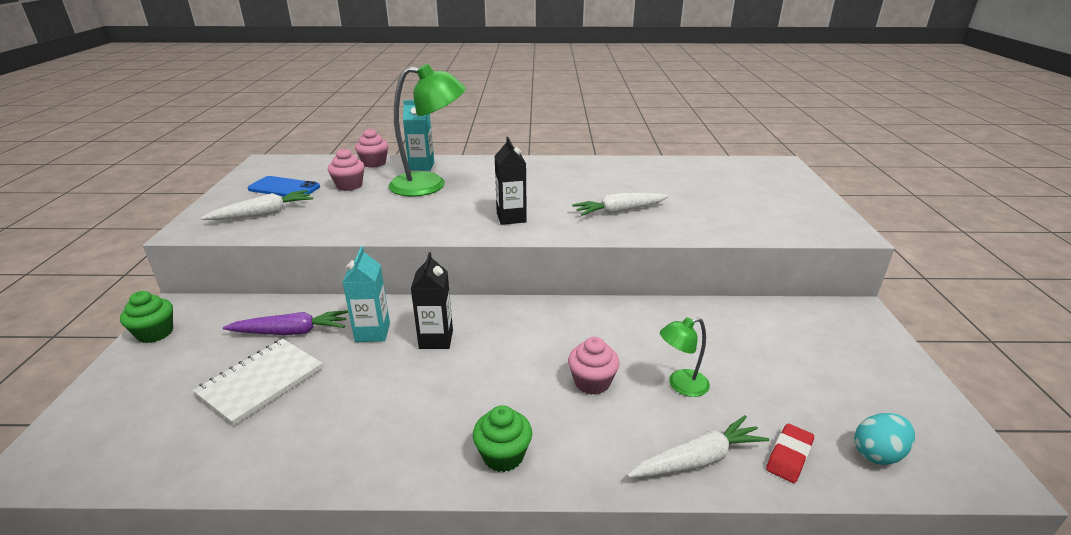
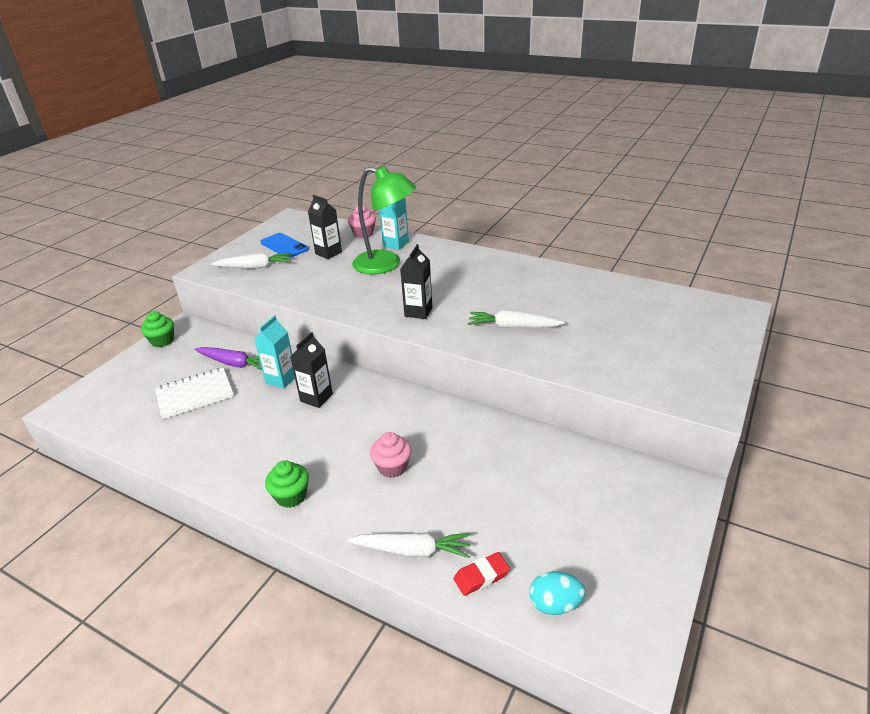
camera: 30 degrees right, 5 degrees up
(349, 185) = (328, 253): pink cupcake -> black carton
(681, 385) = (455, 493): green lamp -> none

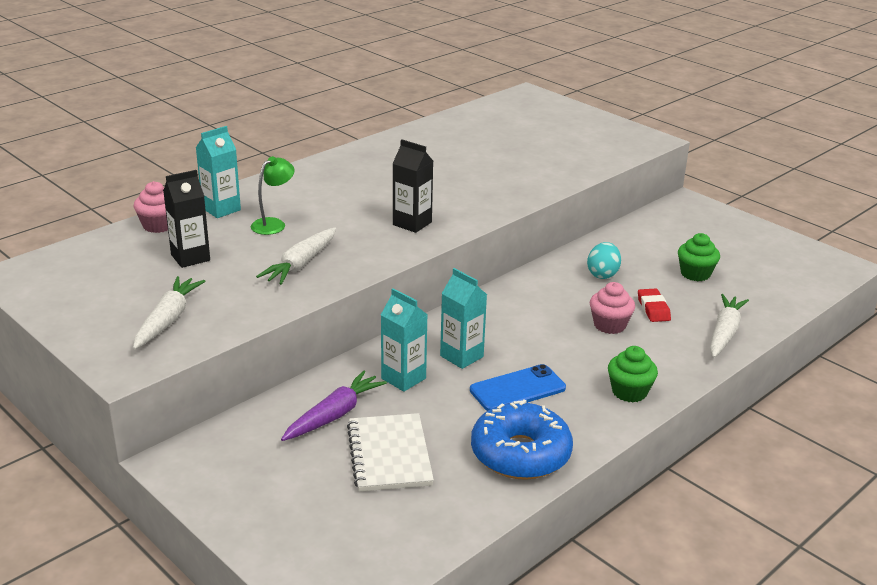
camera: 75 degrees left, 5 degrees down
(162, 341) = (205, 486): green cupcake -> green cupcake (695, 274)
(200, 451) = (520, 454): none -> blue donut
(284, 246) = (121, 289): blue phone -> blue phone (517, 389)
(316, 398) = (461, 356): black carton -> turquoise carton
(386, 264) = (273, 224): green lamp -> green lamp, size x0.50
(481, 576) = (760, 306): red eraser -> red eraser (653, 309)
(513, 327) = (484, 183): white carrot -> white carrot (301, 264)
(555, 604) = (793, 282): turquoise egg -> turquoise egg (602, 274)

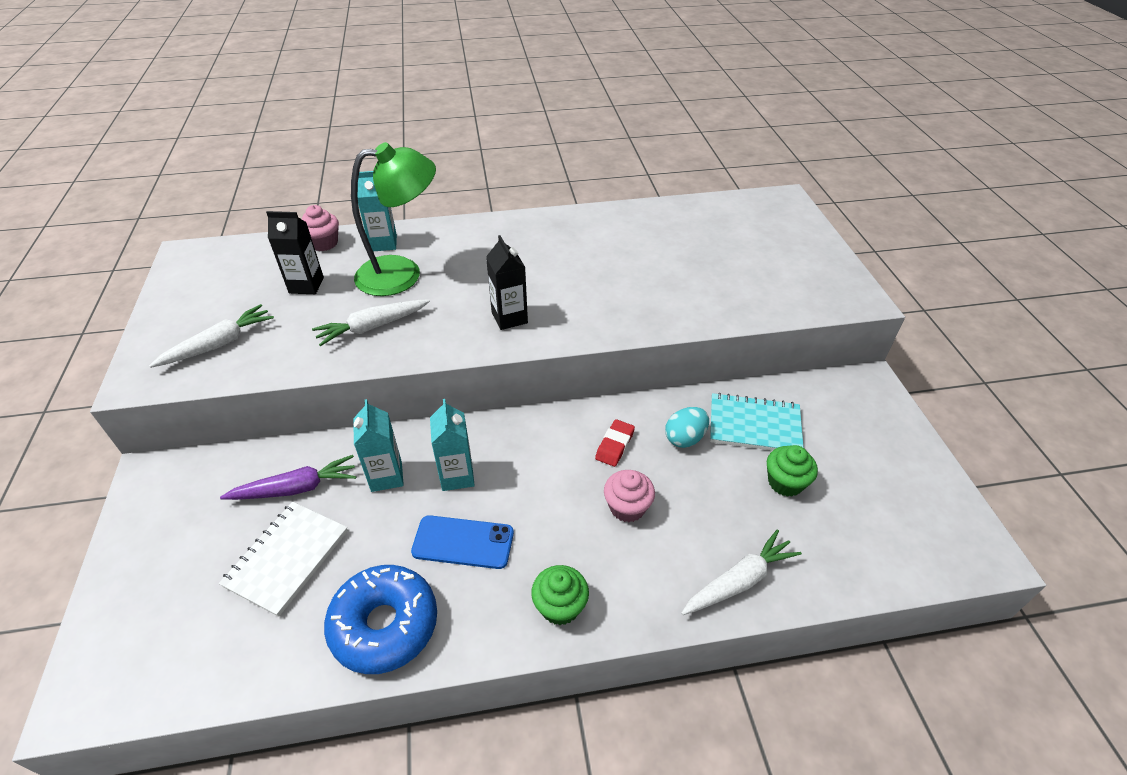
camera: 35 degrees right, 15 degrees up
(273, 224) = (402, 274): green lamp -> green lamp, size x2.01
(641, 251) = (754, 425): none -> turquoise notebook
(653, 309) = (693, 508): red eraser -> red eraser (615, 445)

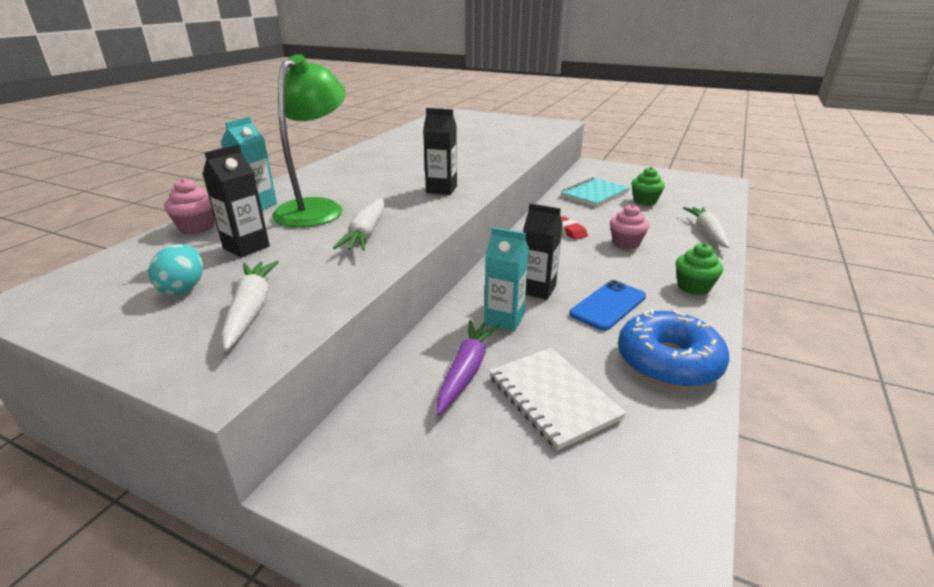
camera: 55 degrees left, 15 degrees down
(457, 476) = (537, 290): turquoise carton -> black carton
(685, 438) = (585, 212): turquoise egg -> turquoise egg (183, 288)

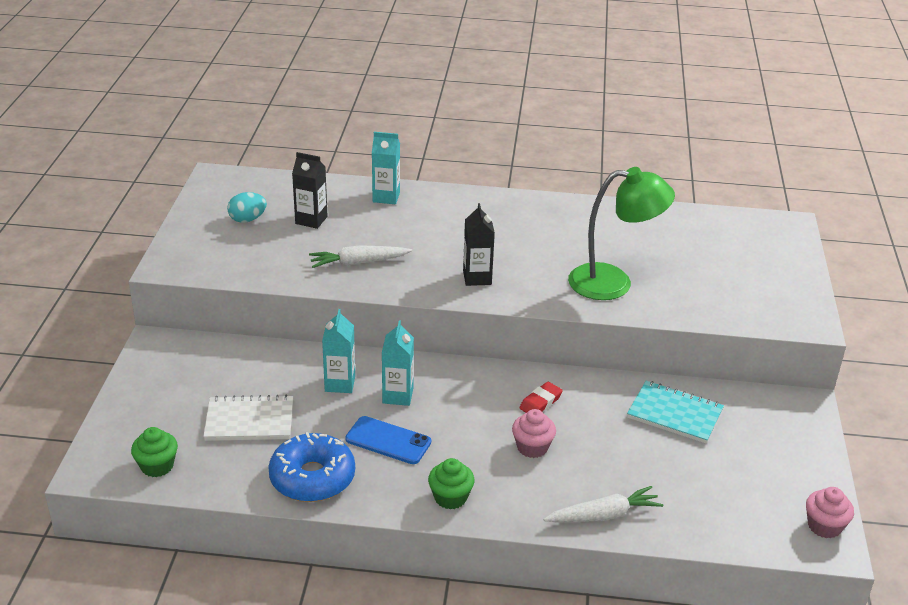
camera: 70 degrees right, 5 degrees up
(196, 227) = (334, 188): pink cupcake -> pink cupcake (824, 526)
(251, 309) = (232, 252): white carrot -> none
(316, 208) = (395, 225): green lamp -> green lamp (613, 282)
(466, 371) = (266, 376): purple carrot -> none
(537, 290) = (397, 395): black carton -> turquoise carton
(553, 398) = (249, 421): white notebook -> white notebook turned 45 degrees clockwise
(644, 201) = (680, 460): green cupcake -> green cupcake (157, 466)

